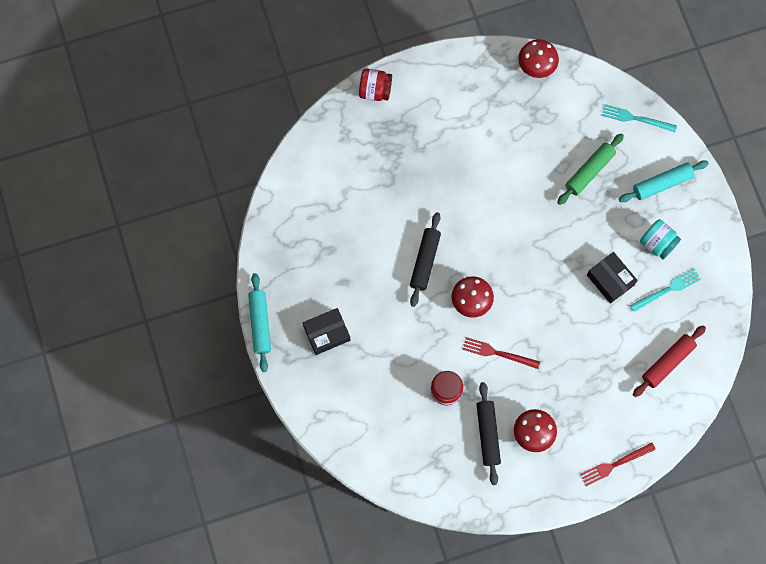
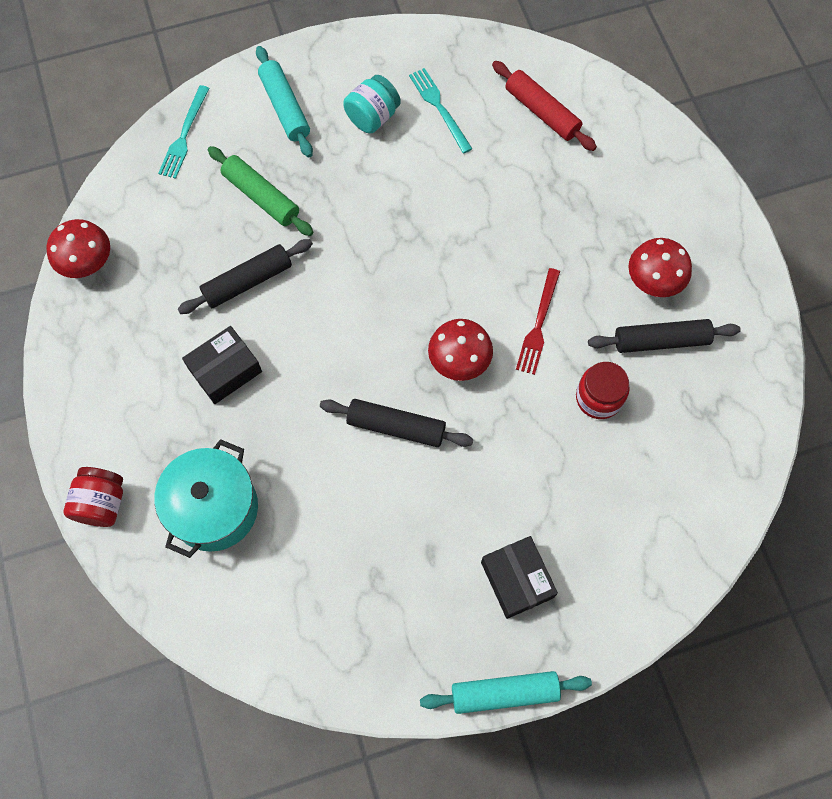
camera: 90 degrees left, 5 degrees down
(372, 155) = (214, 508): none -> turquoise pot
(525, 166) = (247, 281): none -> black rolling pin
(610, 280) = (425, 176): black box -> black box (225, 370)
(615, 464) = (688, 179): red fork -> none

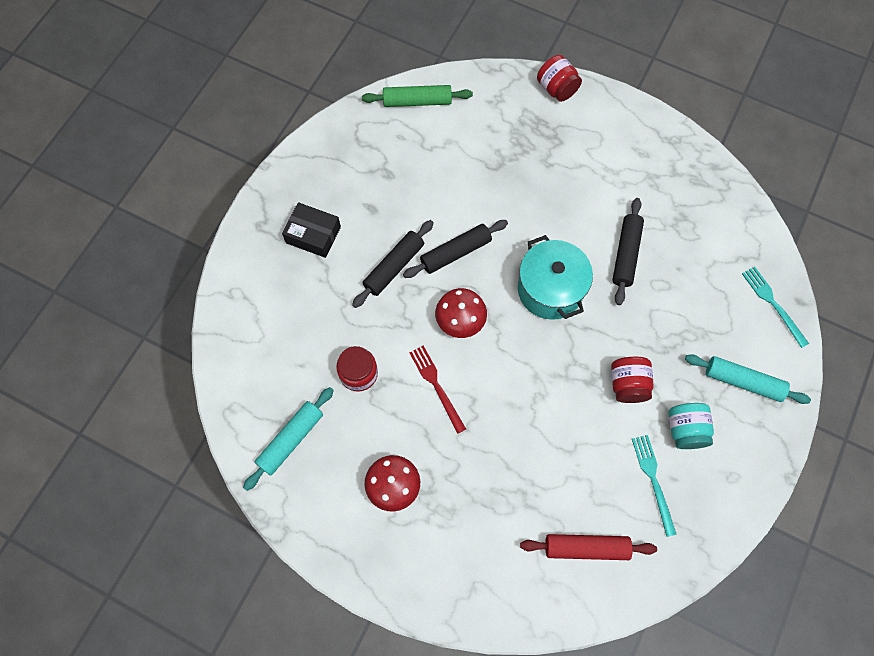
camera: 135 degrees right, 0 degrees up
(87, 262) = (720, 184): red mushroom -> none
(214, 508) = (501, 133): turquoise pot -> turquoise pot (550, 289)
(225, 370) = (578, 198): black box -> none
(261, 196) = (682, 310): green rolling pin -> green rolling pin (417, 101)
(377, 184) = (627, 385): none -> red jar
(439, 108) = (653, 480): turquoise fork -> turquoise fork turned 120 degrees counterclockwise
(504, 693) = (271, 179): turquoise rolling pin -> turquoise rolling pin (291, 440)
(661, 340) = (353, 447): black rolling pin -> black rolling pin (394, 267)

